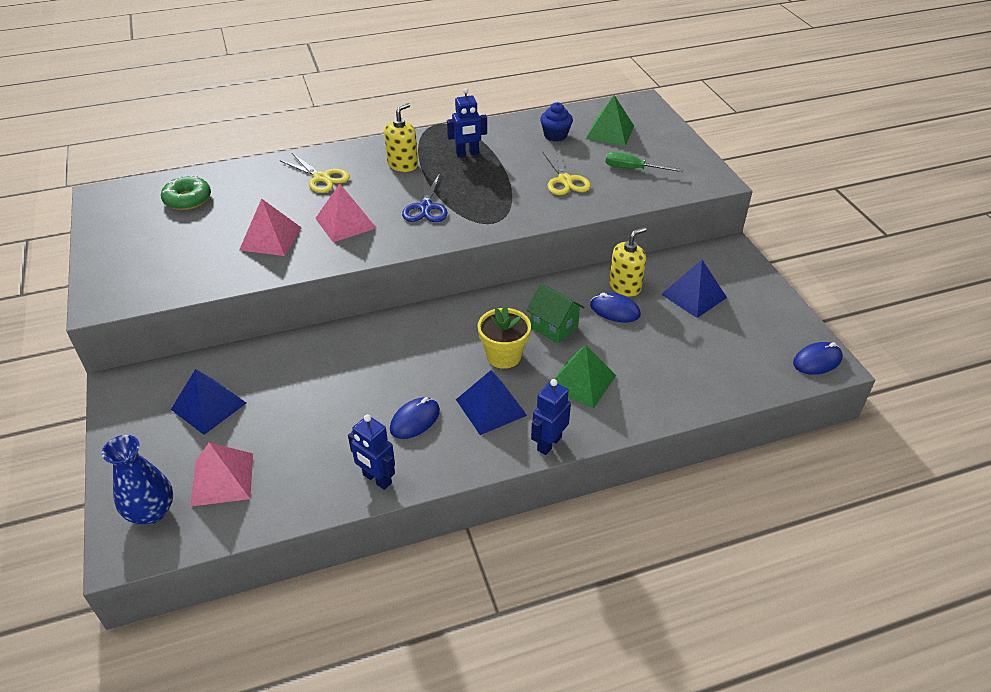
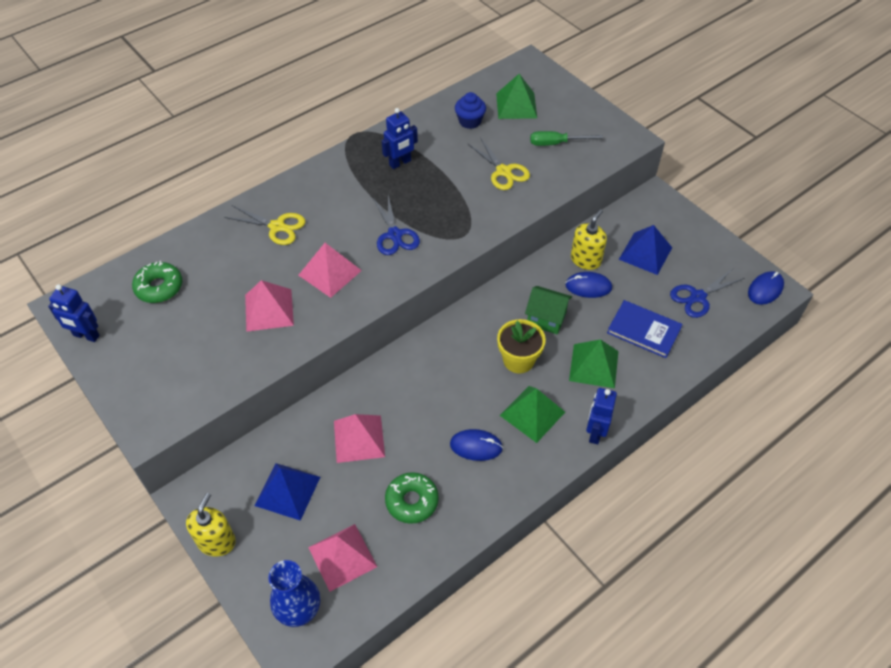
camera: 20 degrees left, 10 degrees up
(304, 380) = (359, 438): none -> pink pyramid
(320, 450) = (412, 501): none -> green donut
(377, 479) = (473, 512): blue robot -> blue robot (86, 336)
(403, 165) = (346, 191): yellow soap dispenser -> yellow soap dispenser (216, 541)
(415, 420) = (476, 446): blue mouse -> blue mouse turned 75 degrees clockwise
(491, 407) = (532, 413): blue pyramid -> green pyramid
(655, 364) = (644, 330): none -> blue book
(733, 348) = (697, 297): none -> blue scissors

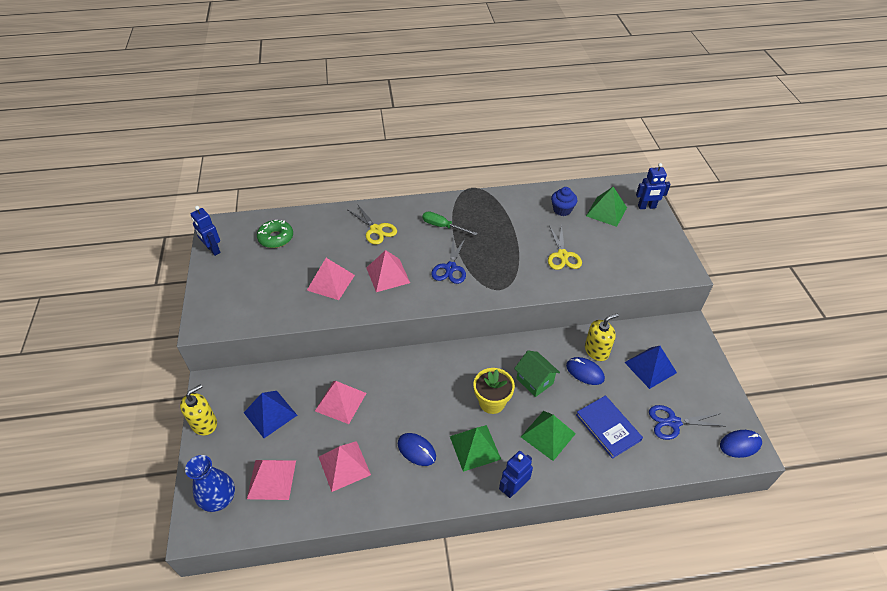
camera: 30 degrees right, 5 degrees down
(400, 163) = (490, 220): blue robot -> blue robot (646, 207)
(412, 501) = (344, 466): green donut -> pink pyramid
(556, 143) = (619, 251): green screwdriver -> green screwdriver (443, 226)

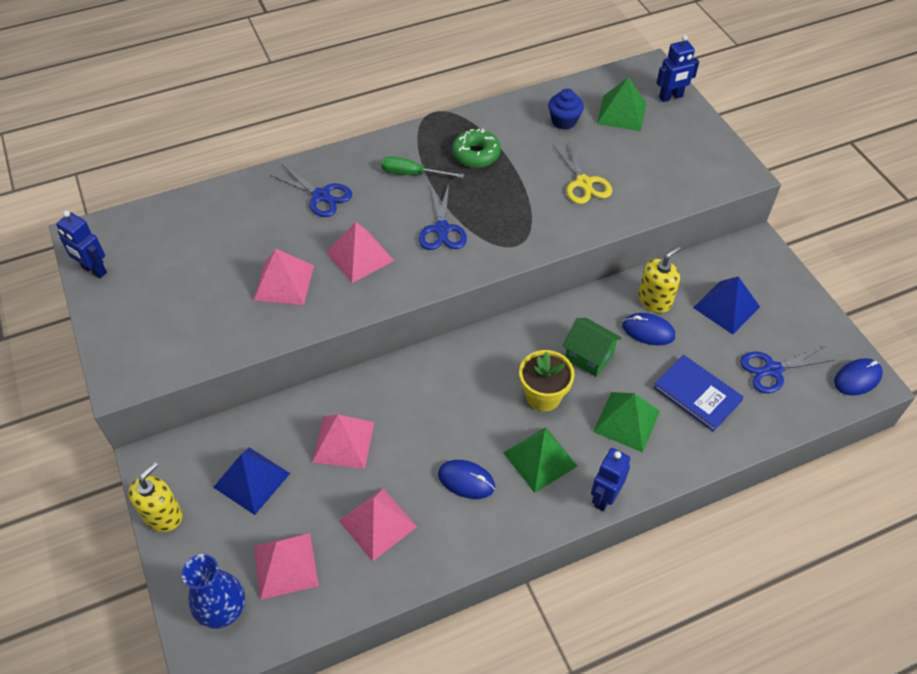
camera: 15 degrees left, 5 degrees up
(276, 238) = (181, 235): green donut -> green donut (476, 154)
(376, 230) = (321, 196): yellow scissors -> blue scissors

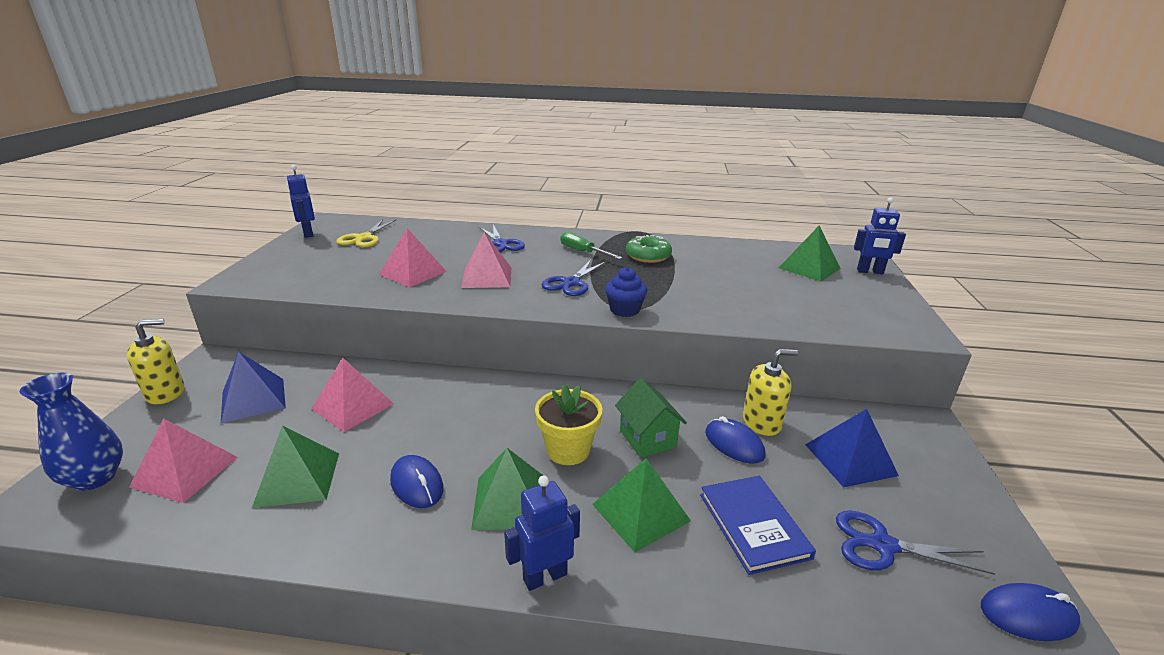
camera: 30 degrees right, 25 degrees down
(378, 523) = (297, 479): pink pyramid -> green pyramid
(564, 121) = (747, 259): blue cupcake -> blue cupcake (624, 310)
(584, 183) = (732, 294): yellow scissors -> yellow scissors (364, 238)

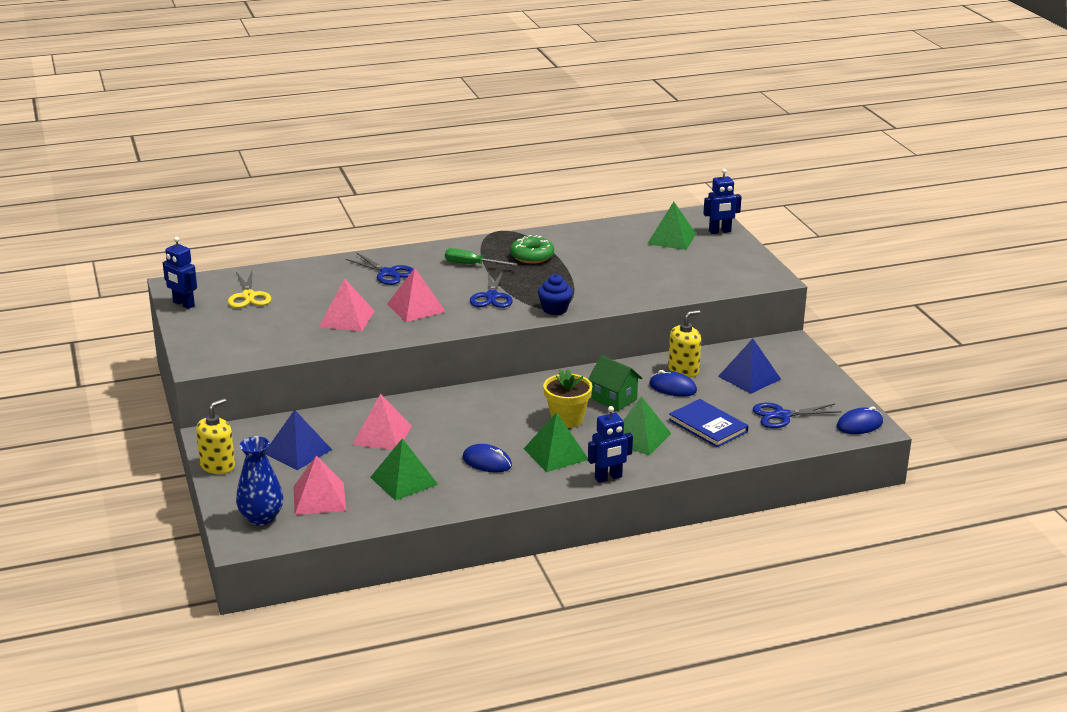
camera: 25 degrees left, 0 degrees up
(545, 576) = (608, 478): blue robot -> blue robot turned 150 degrees counterclockwise

